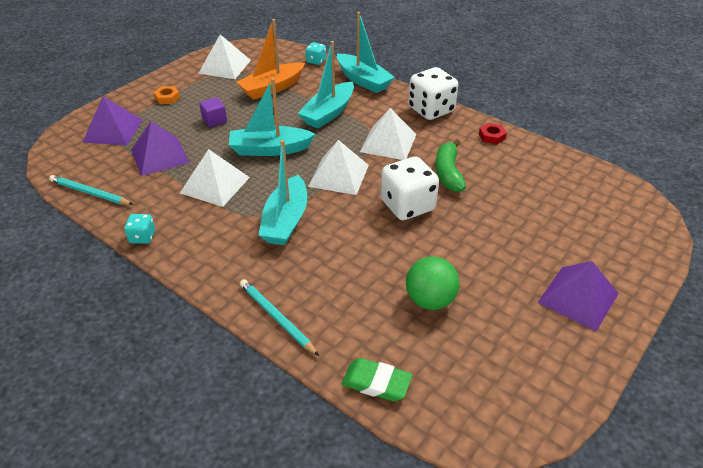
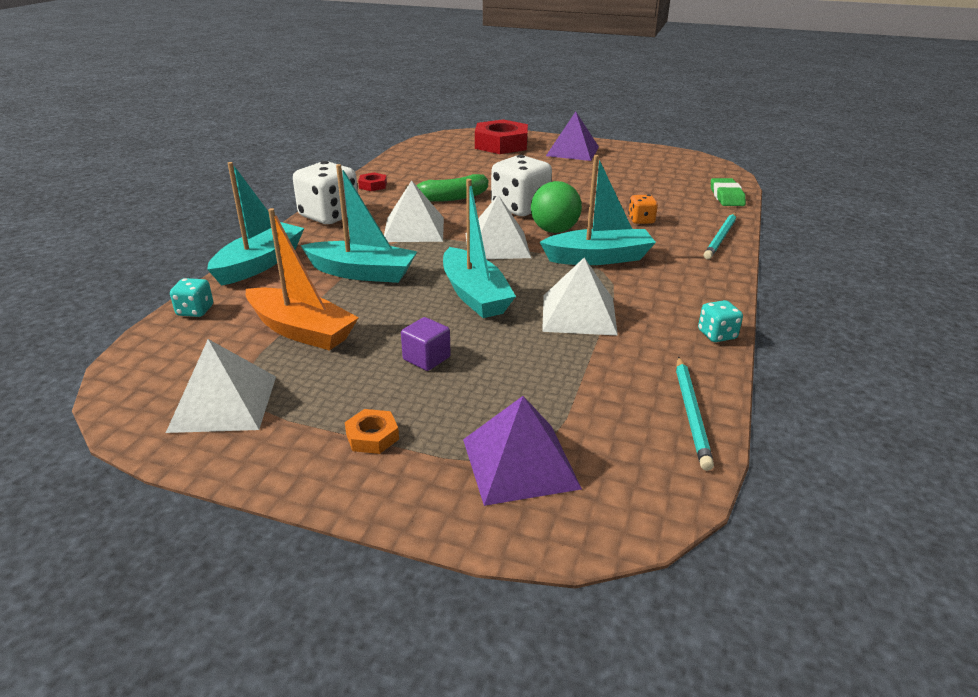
camera: 110 degrees left, 10 degrees down
(159, 156) = (554, 380): purple pyramid -> none
(344, 276) = (641, 220): none -> orange dice
(430, 300) = (629, 189): green ball -> green ball (554, 230)
(611, 241) = (501, 144): none -> red nut

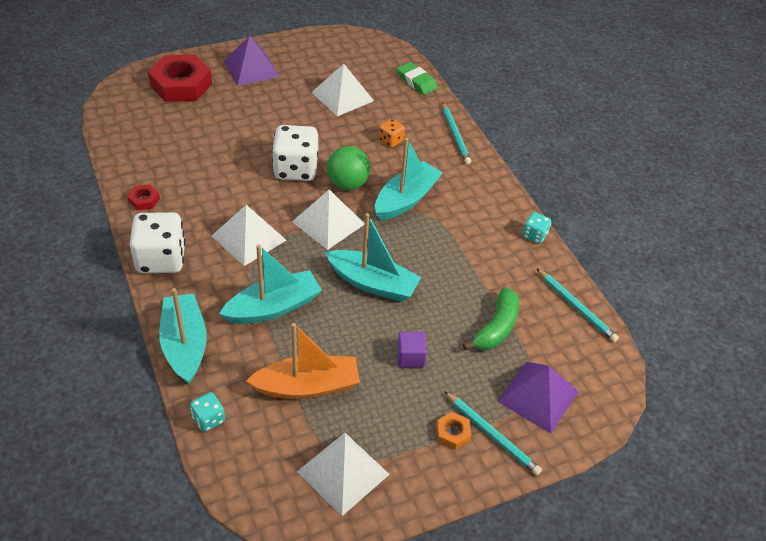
camera: 45 degrees left, 15 degrees up
(411, 463) = (492, 434): none -> turquoise pencil
(452, 197) = (230, 182): green banana -> green banana (496, 328)
(578, 314) = (450, 263): white pyramid -> white pyramid (342, 96)

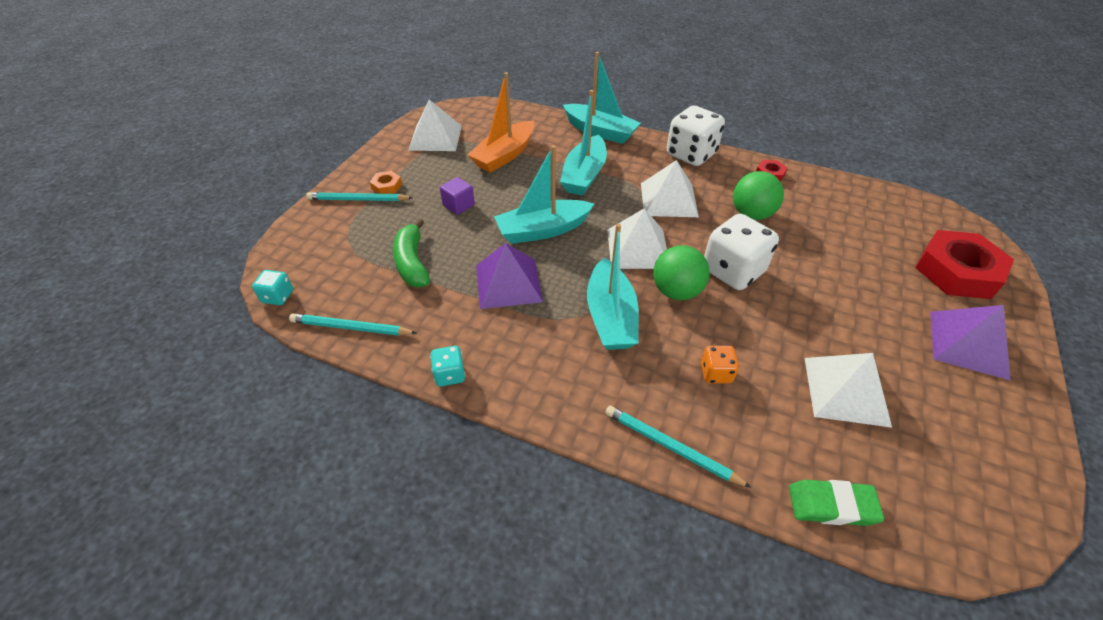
camera: 140 degrees right, 0 degrees up
(208, 419) = (536, 116): turquoise dice -> turquoise dice (278, 297)
(217, 187) = (751, 214): none -> green ball
(538, 396) = (339, 239): purple pyramid -> purple pyramid (508, 283)

